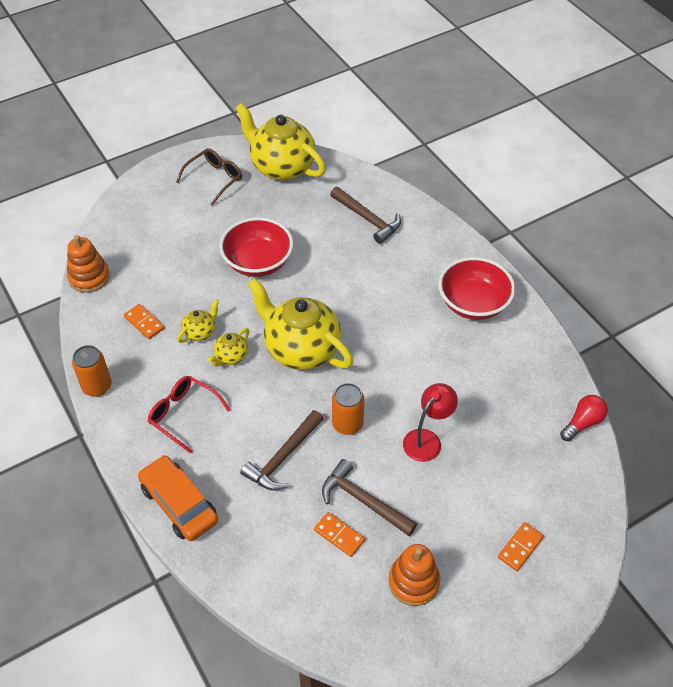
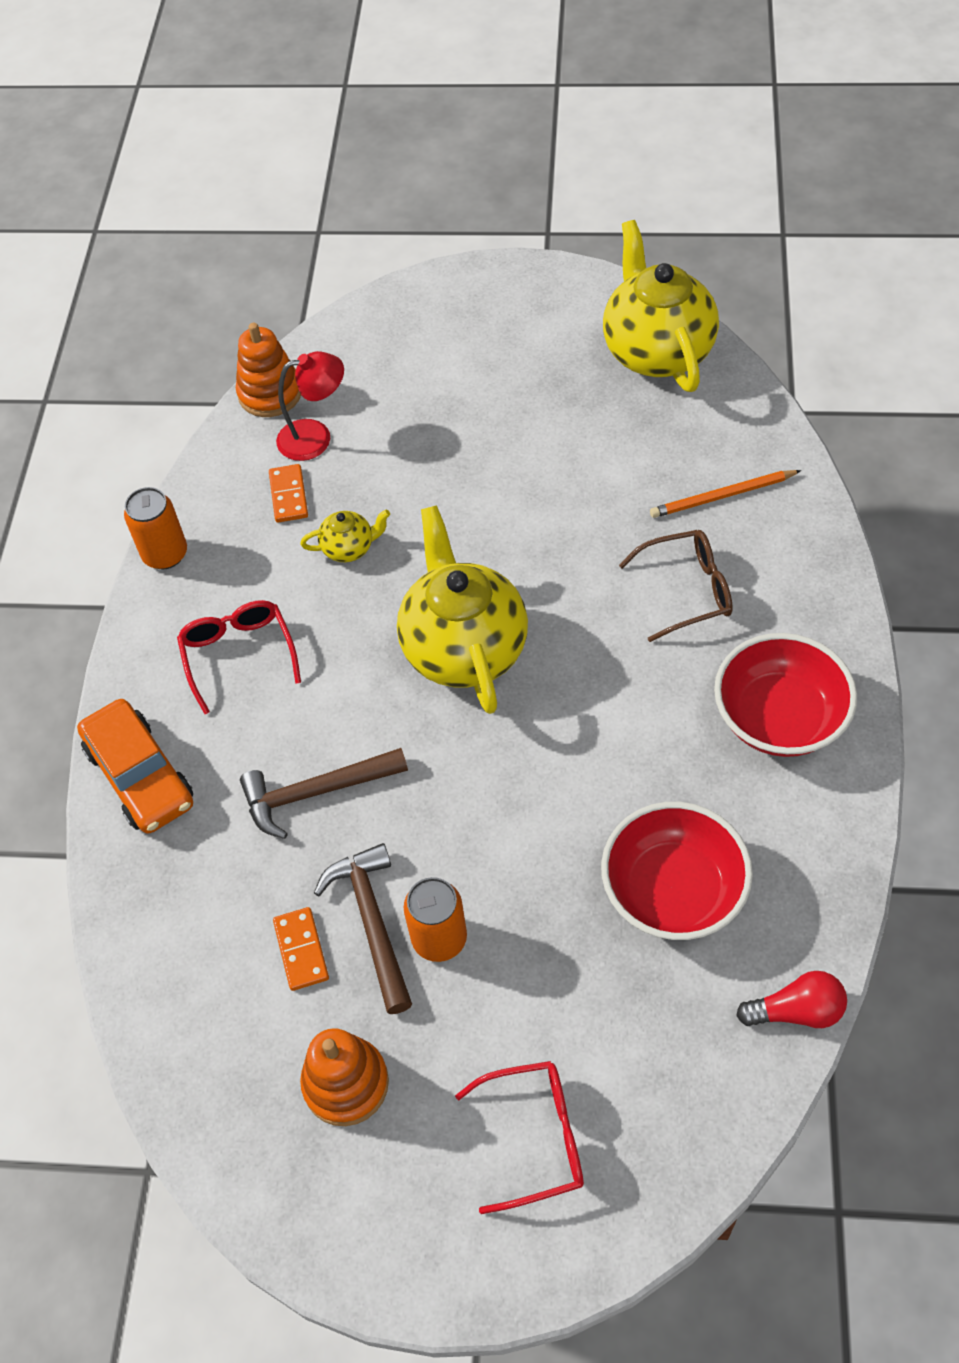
camera: 40 degrees right, 5 degrees up
(179, 504) = (140, 776): orange car -> orange car turned 150 degrees clockwise
(214, 179) = (545, 325): brown glasses -> brown glasses (687, 590)
(231, 357) = (361, 606): yellow teapot -> none
(258, 262) = (507, 484): red bowl -> red bowl (673, 891)
(347, 424) = (440, 797): orange can -> orange can (439, 938)
(368, 219) = (722, 496): brown hammer -> orange pencil
(427, 439) = (533, 888): red lamp -> red lamp (315, 437)
(520, 547) = (536, 1138): orange domino -> red glasses

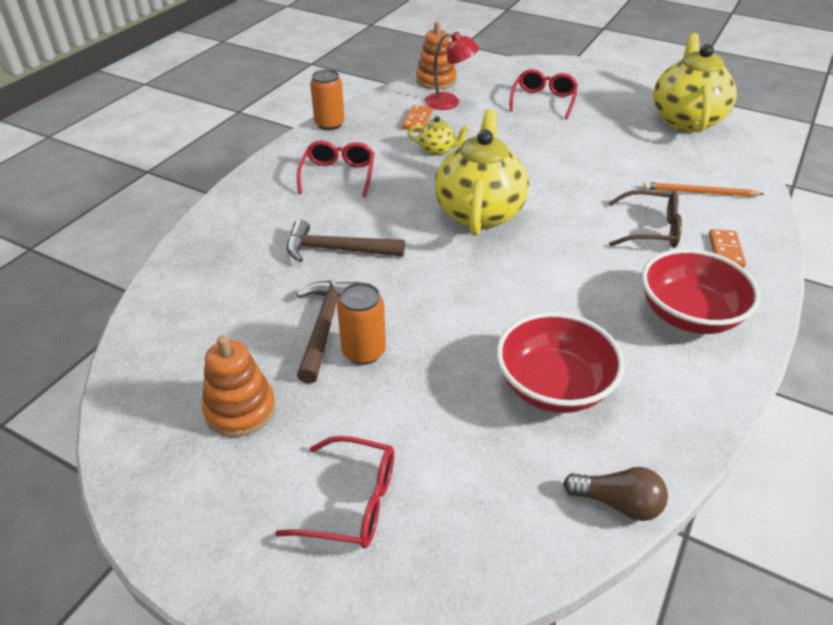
camera: 20 degrees right, 15 degrees down
(140, 776) = (239, 209): orange car -> none
(301, 950) = (267, 324): orange domino -> orange domino (725, 251)
(447, 381) = (543, 100): none -> red glasses
(796, 1011) = (618, 503): red light bulb -> brown light bulb

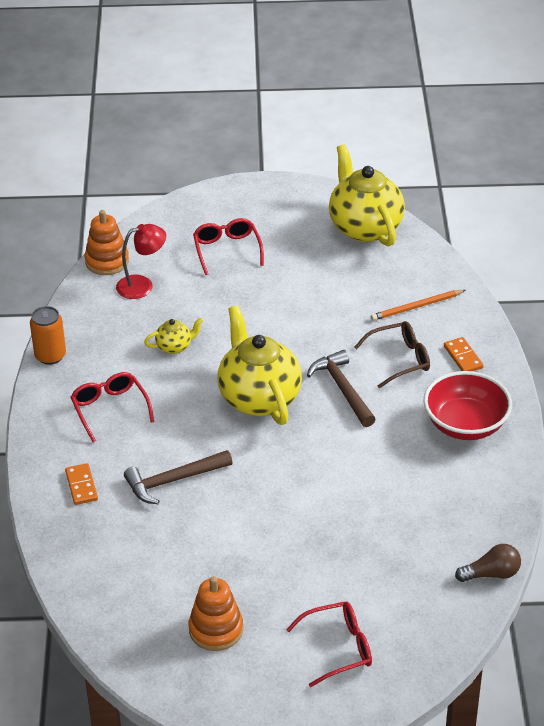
camera: 30 degrees left, 0 degrees up
(324, 326) = (220, 546): brown hammer -> brown hammer (342, 389)
(363, 352) = (264, 552): orange can -> none
(417, 120) = (129, 319): orange domino -> orange domino (81, 486)
(553, 386) = (409, 518): red bowl -> none

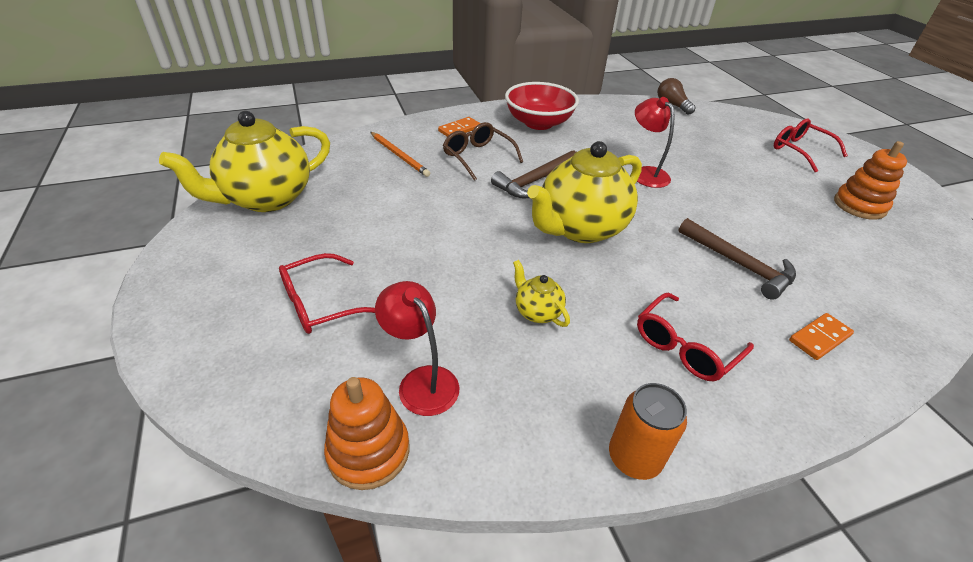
camera: 110 degrees left, 0 degrees up
(331, 477) = (645, 173): none -> red lamp

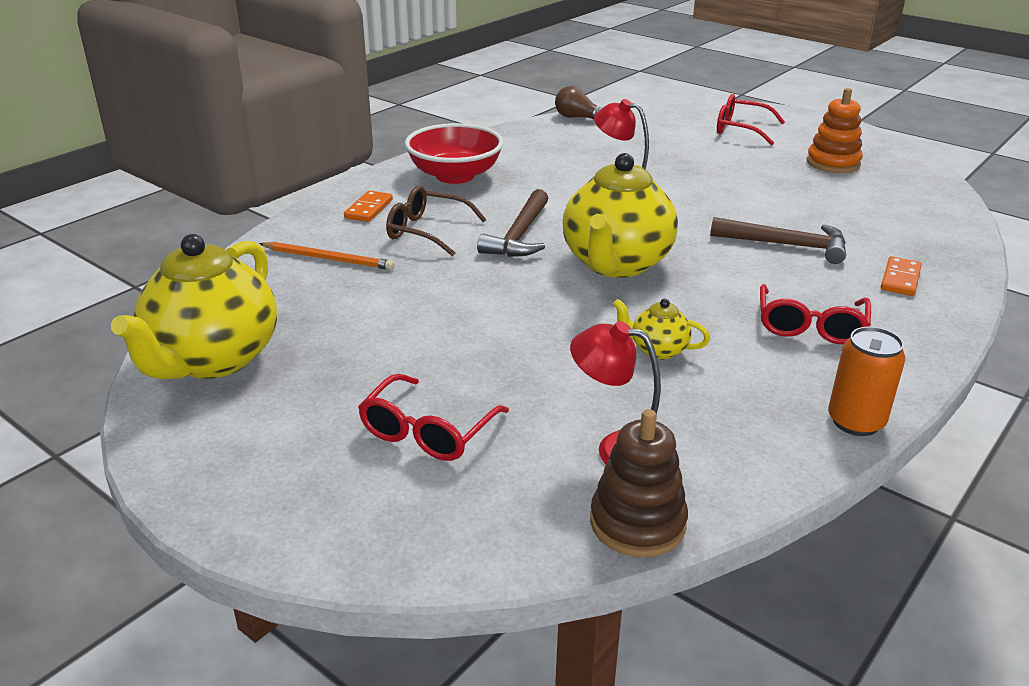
camera: 30 degrees left, 10 degrees down
(368, 451) = (637, 523): orange stacking toy -> brown stacking toy

